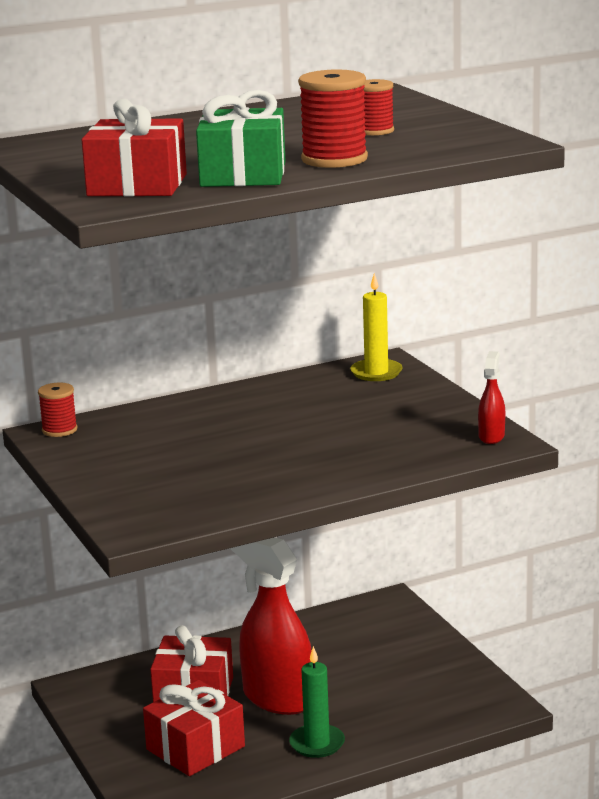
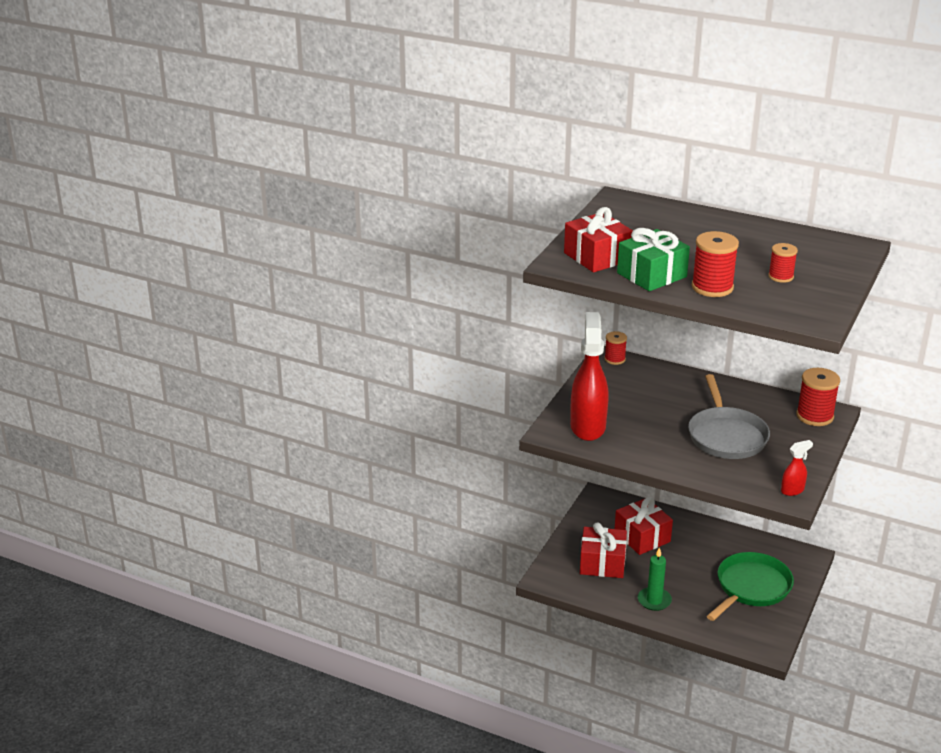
camera: 50 degrees right, 10 degrees up
(277, 698) = (673, 566): red spray bottle -> red spray bottle (588, 426)
(331, 430) = (726, 436): none -> grey pan
(376, 373) = (814, 416): yellow candle -> red spool
(388, 664) = (751, 587): none -> green pan

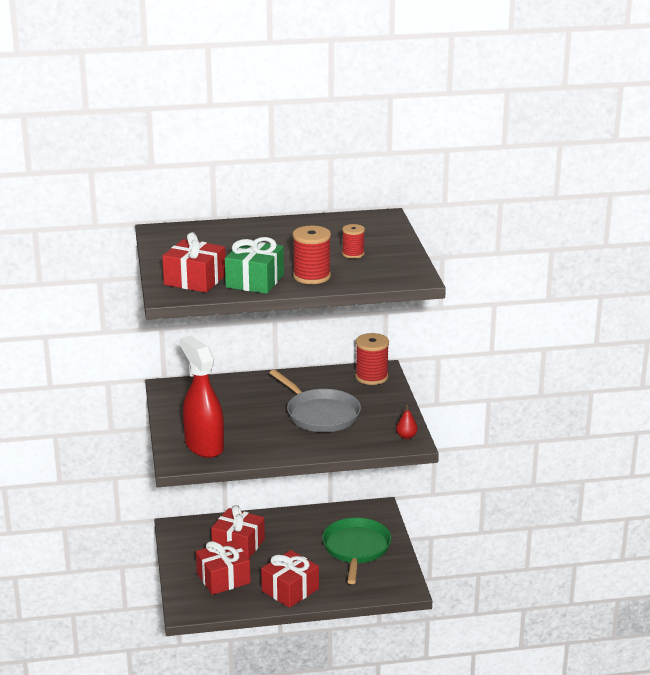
camera: 35 degrees left, 5 degrees down
(615, 359) = (174, 386): red spool -> none
(654, 600) = (290, 590): green candle -> red gift
(792, 490) = (406, 436): red spray bottle -> red pear

